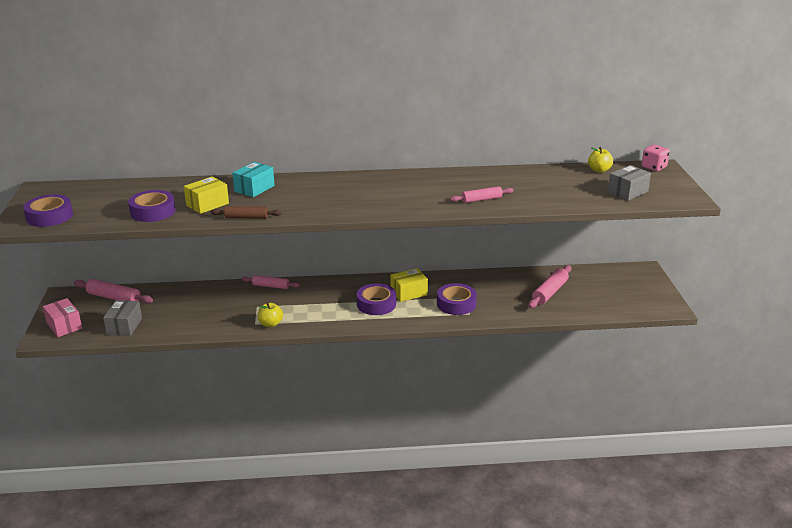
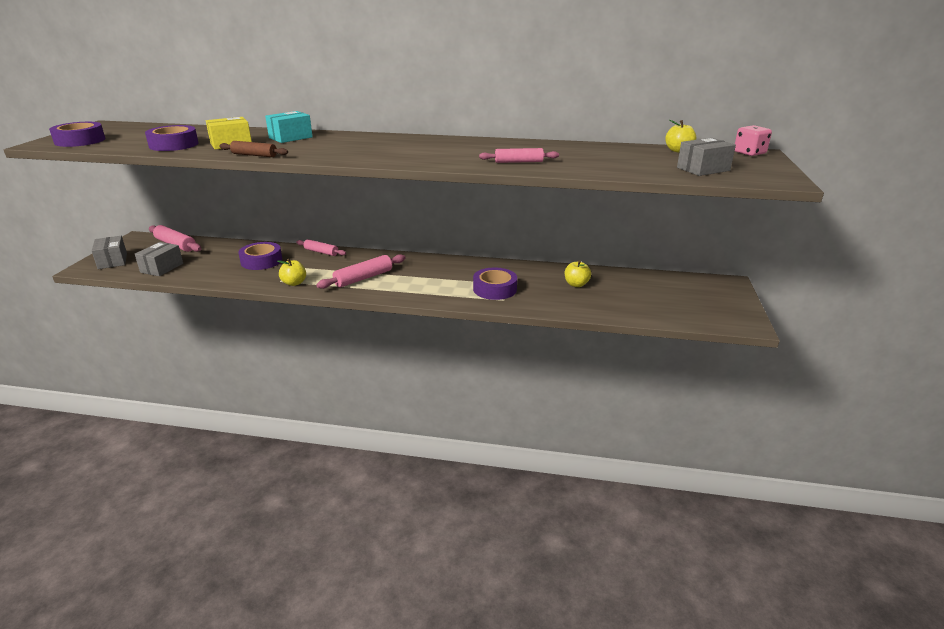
camera: 15 degrees right, 0 degrees up
(64, 326) = (112, 261): pink box -> grey box
(376, 304) = (411, 279): purple tape -> purple tape (261, 261)
(408, 293) = (451, 273): yellow box -> none
(522, 289) = (576, 284): none -> yellow apple
(549, 292) = (605, 291): pink rolling pin -> pink rolling pin (363, 278)

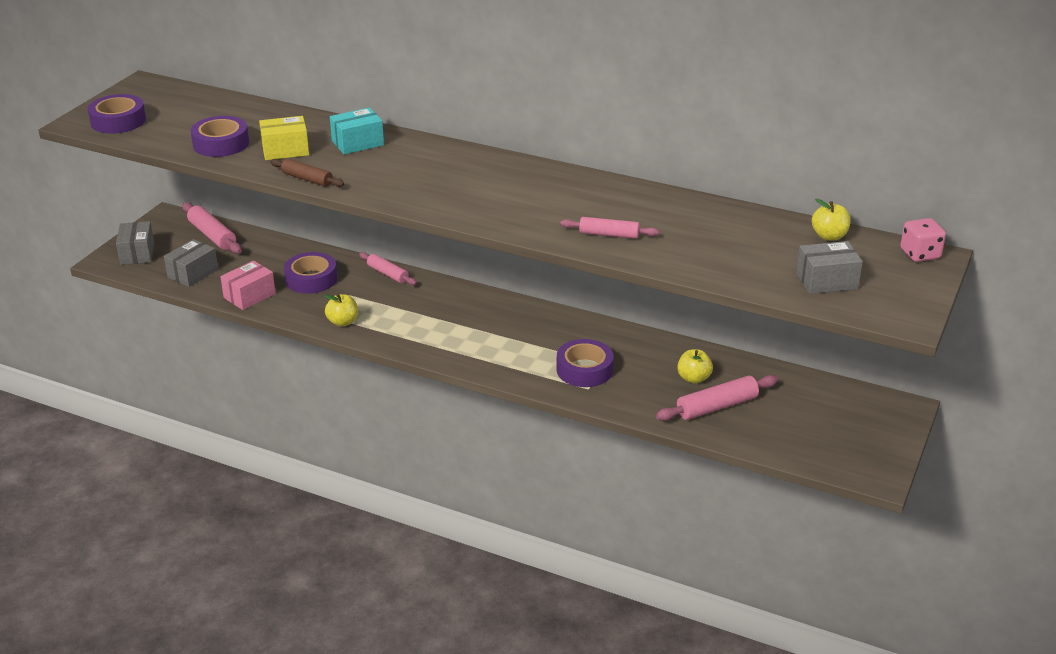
camera: 15 degrees right, 5 degrees up
(212, 276) = (249, 296): none -> pink box
(363, 278) = (428, 326): pink rolling pin -> pink rolling pin (717, 406)

